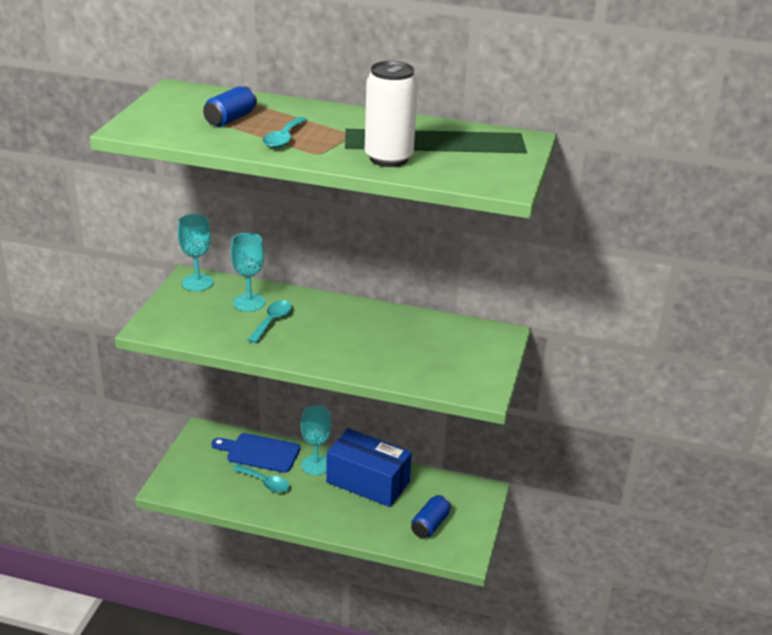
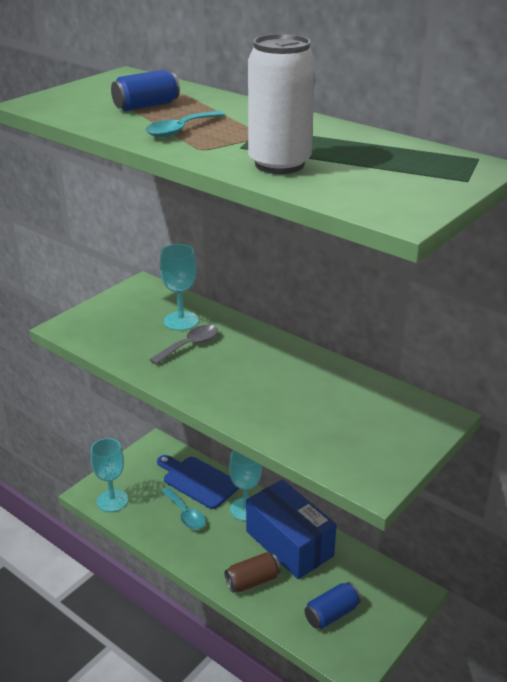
camera: 25 degrees right, 0 degrees up
(197, 282) = (146, 291): turquoise goblet -> turquoise goblet (112, 500)
(272, 321) = (190, 345): turquoise spoon -> grey spoon
(353, 519) = (252, 581): none -> brown can

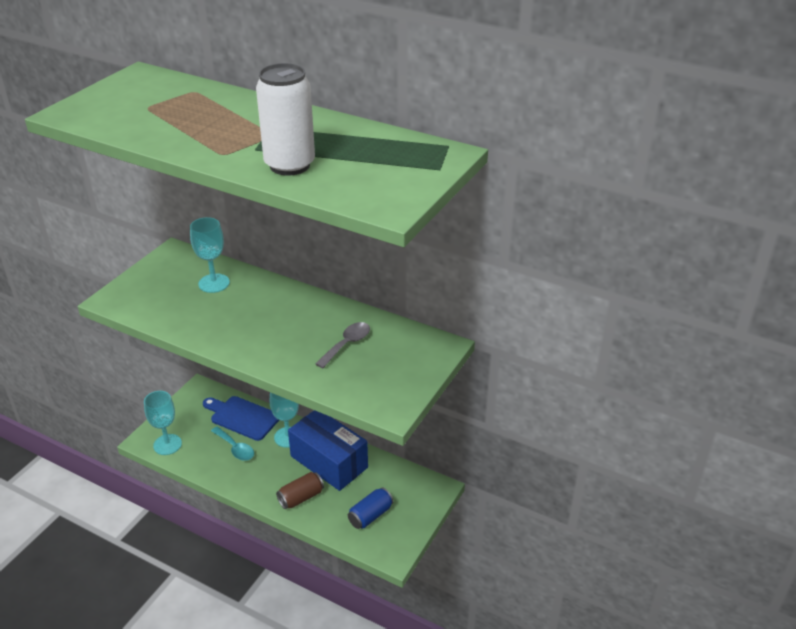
camera: 10 degrees left, 5 degrees up
(146, 106) = (166, 109): blue can -> none
(180, 130) = (201, 135): turquoise spoon -> none
(190, 345) = (225, 305): grey spoon -> grey spoon (347, 344)

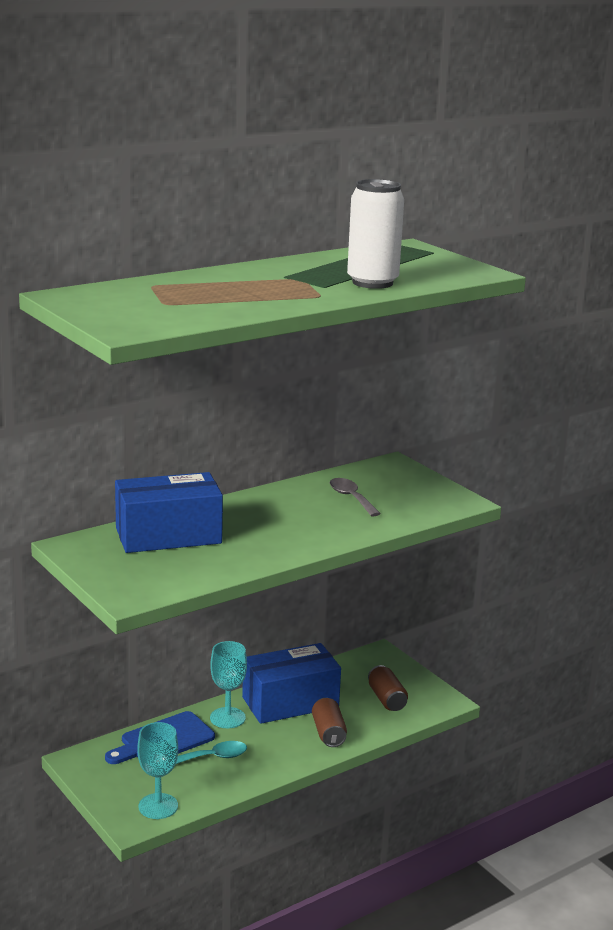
camera: 65 degrees left, 15 degrees down
(214, 283) = (168, 536): turquoise goblet -> blue box
(370, 515) = (386, 699): blue can -> brown can

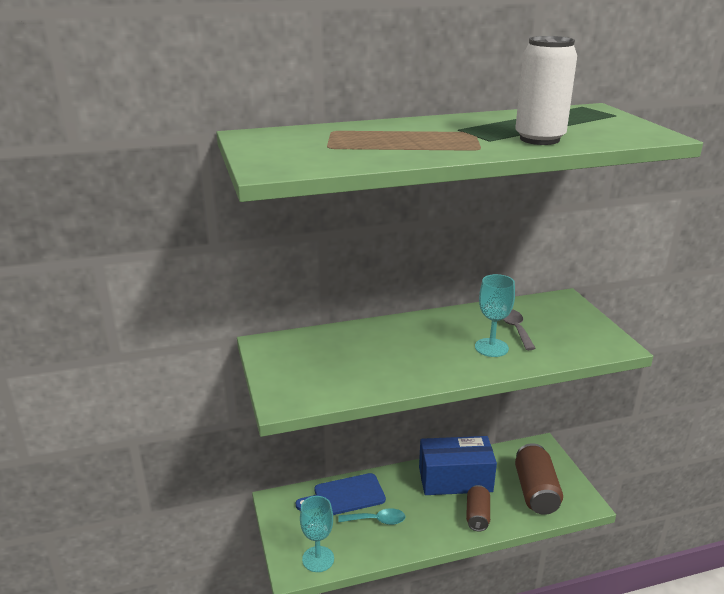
camera: 20 degrees right, 5 degrees up
(168, 536) = (345, 345): blue box -> none
(227, 718) = (401, 484): turquoise goblet -> turquoise goblet (491, 347)
(386, 699) = (535, 491): brown can -> brown can, size x1.63

